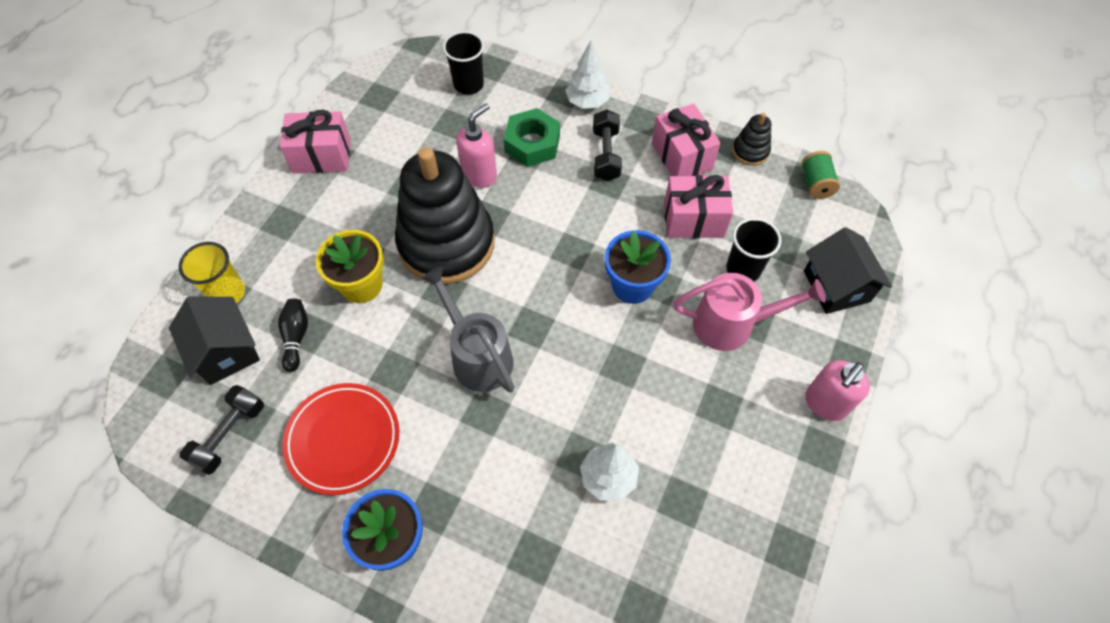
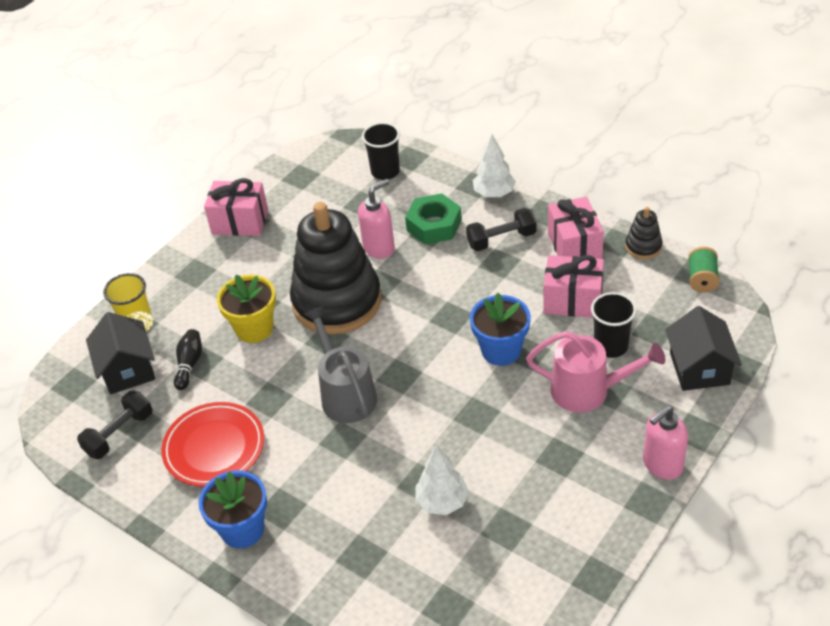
camera: 15 degrees right, 15 degrees down
(606, 154) = (501, 239): black dumbbell -> black dumbbell turned 60 degrees clockwise

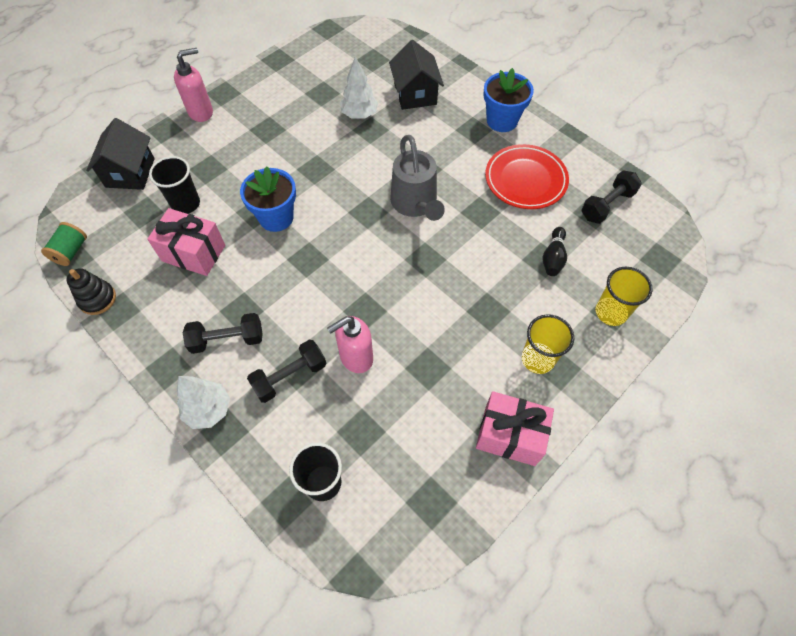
camera: 175 degrees left, 15 degrees up
(128, 370) = (611, 263): black house -> black house (415, 94)
(213, 276) = (537, 359): none -> yellow cup
(254, 328) = (493, 284): yellow flower pot -> none
(337, 301) = (410, 298): black stacking toy -> none
(434, 225) = (290, 376): green nut -> black dumbbell
(574, 246) = (161, 314): pink gift -> none
(589, 391) = (222, 171): pink watering can -> none

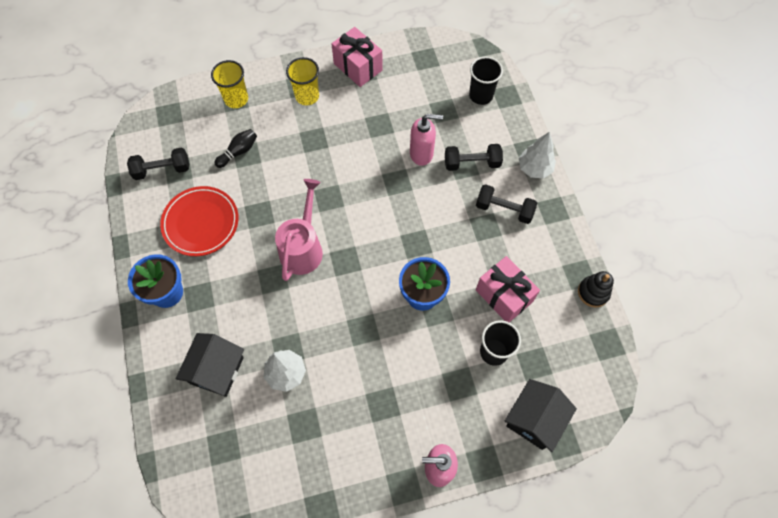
camera: 150 degrees left, 5 degrees up
(71, 251) = (607, 352): green spool -> none
(416, 204) = (303, 247): grey watering can -> pink watering can

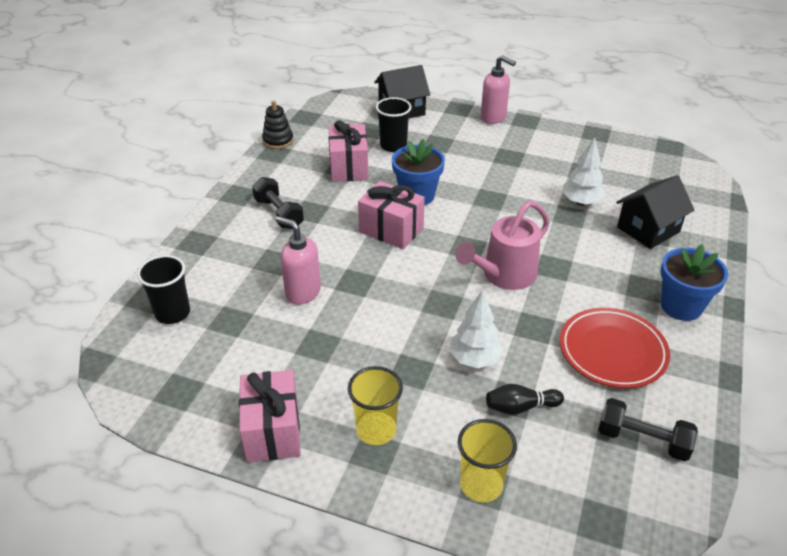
camera: 145 degrees left, 25 degrees down
(412, 244) = (391, 230): none -> pink gift
(472, 163) = (262, 259): black dumbbell -> none
(534, 168) = (211, 227): white tree -> white tree (474, 359)

